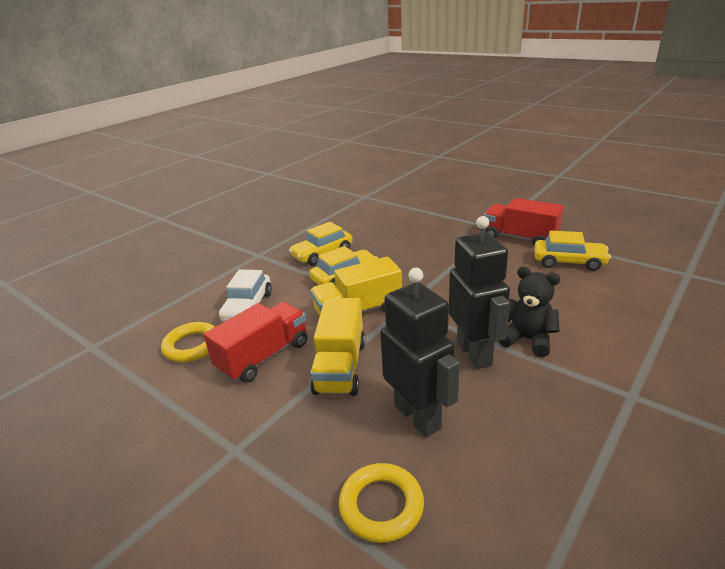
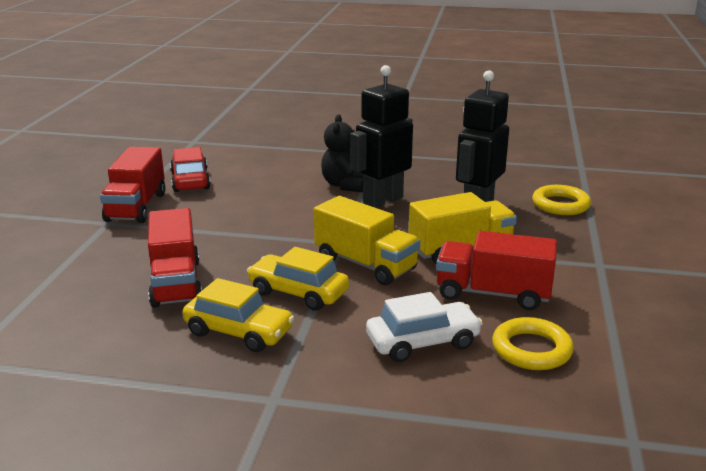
camera: 120 degrees left, 5 degrees down
(393, 242) = (176, 283): none -> red truck
(569, 262) = (190, 181): yellow car -> red car

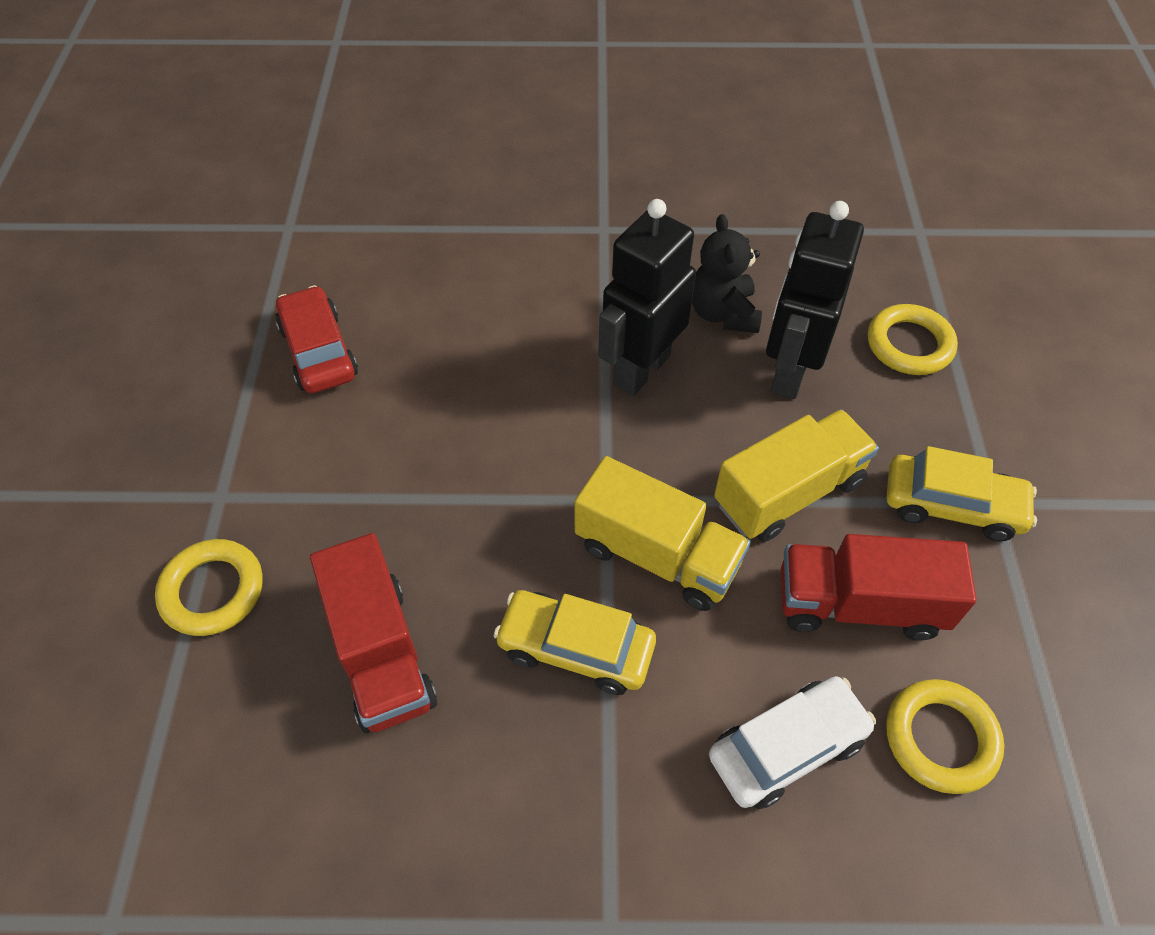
camera: 10 degrees left, 30 degrees up
(87, 253) = (213, 591): none -> yellow ring
(136, 207) = (252, 443): red truck -> none
(239, 332) = (514, 768): yellow car -> yellow car (952, 505)
(344, 185) = (571, 332): black teddy bear -> black teddy bear (723, 313)

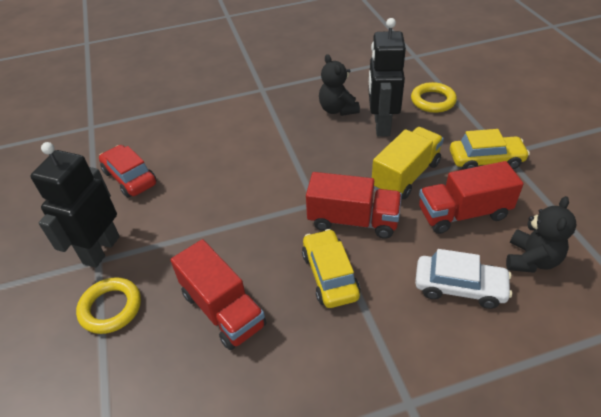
camera: 15 degrees left, 10 degrees down
(575, 648) = (329, 275): yellow car -> yellow car turned 75 degrees clockwise
(641, 370) = (307, 143): black robot -> black robot (101, 250)
(657, 555) = (353, 220): yellow truck -> red truck
(787, 747) = (459, 287): white car -> white car turned 60 degrees clockwise
(940, 738) = (531, 260): yellow ring -> black teddy bear

